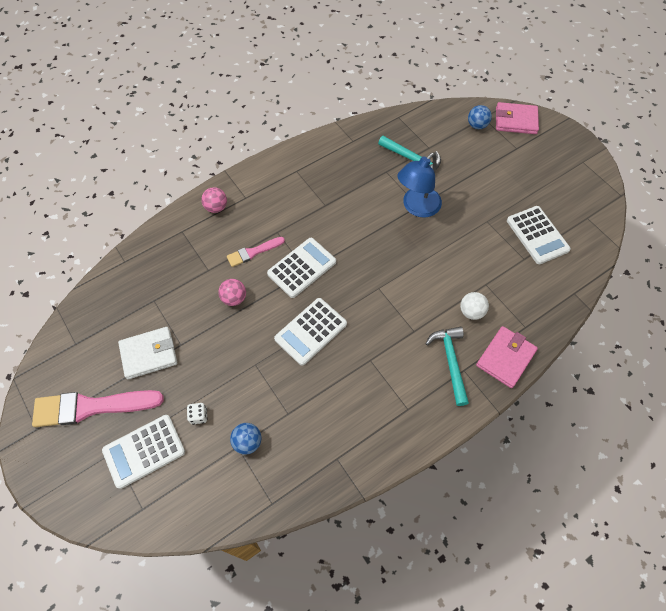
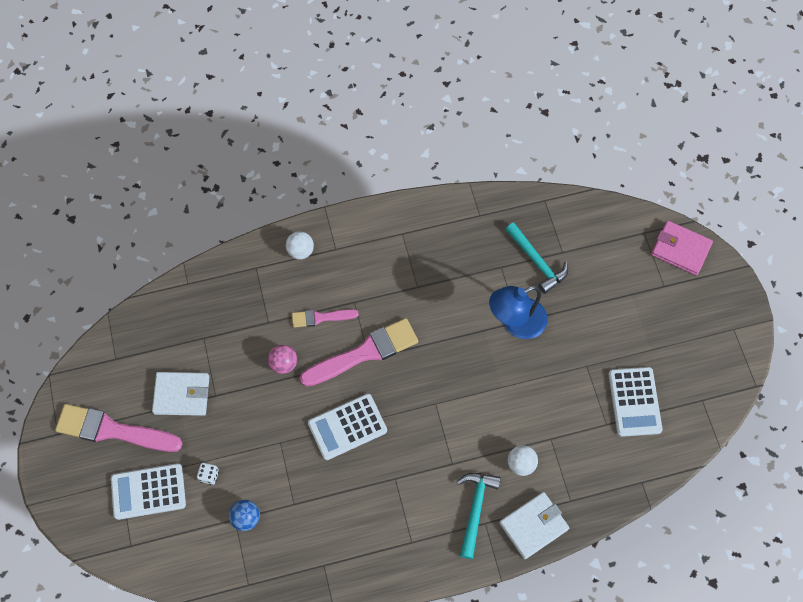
camera: 20 degrees right, 5 degrees up
(216, 207) = (300, 251): pink ball -> white ball
(302, 268) = (364, 353): white calculator -> pink brush
(477, 125) = (631, 241): blue ball -> none
(505, 358) = (533, 526): pink wallet -> white wallet

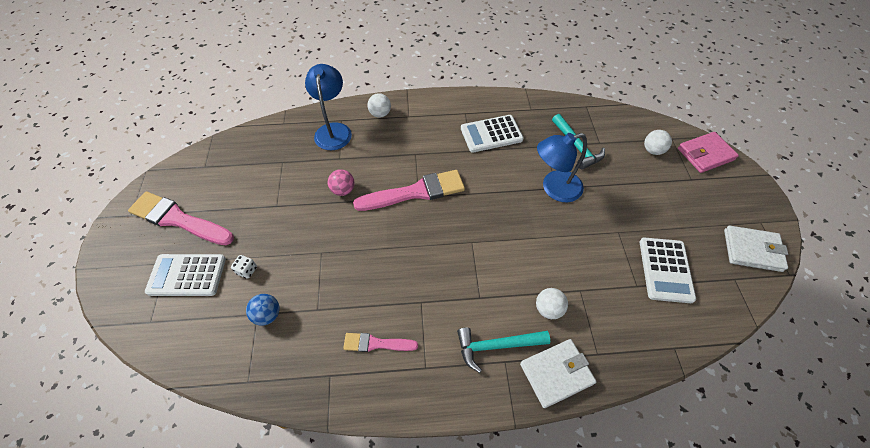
camera: 10 degrees right, 10 degrees down
(182, 395) = (248, 201): white wallet -> white wallet (752, 250)
(251, 284) = (333, 130): none -> blue lamp
(321, 317) = (384, 161): pink brush -> pink brush (376, 343)
(347, 427) = (386, 249): white calculator -> white calculator (491, 134)
(475, 509) = (496, 346): turquoise hammer -> turquoise hammer turned 120 degrees counterclockwise
(622, 253) = (652, 150): none -> white ball
(680, 249) = (705, 154): pink wallet -> pink wallet turned 60 degrees counterclockwise

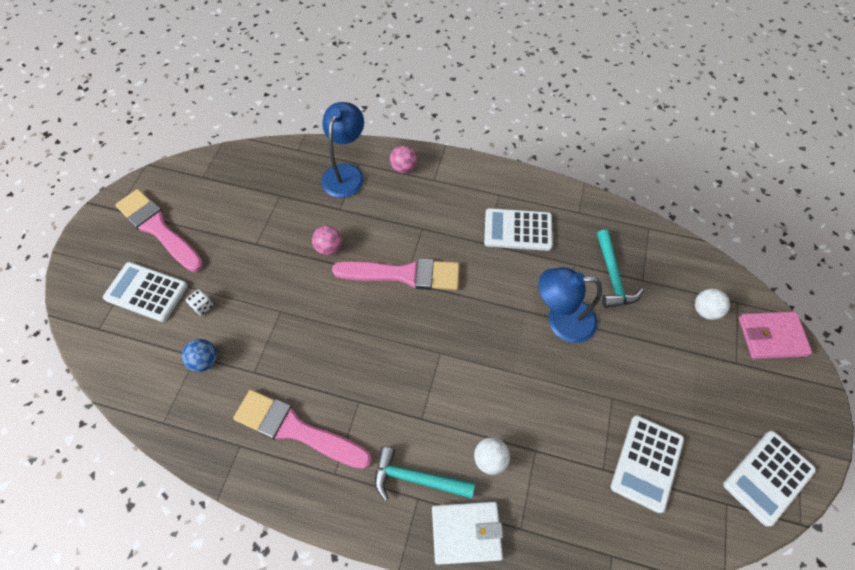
camera: 20 degrees right, 5 degrees up
(376, 343) = (296, 429): pink brush -> pink brush, size x1.83
(380, 114) = (403, 168): white ball -> pink ball
(752, 250) = (768, 477): white wallet -> white calculator

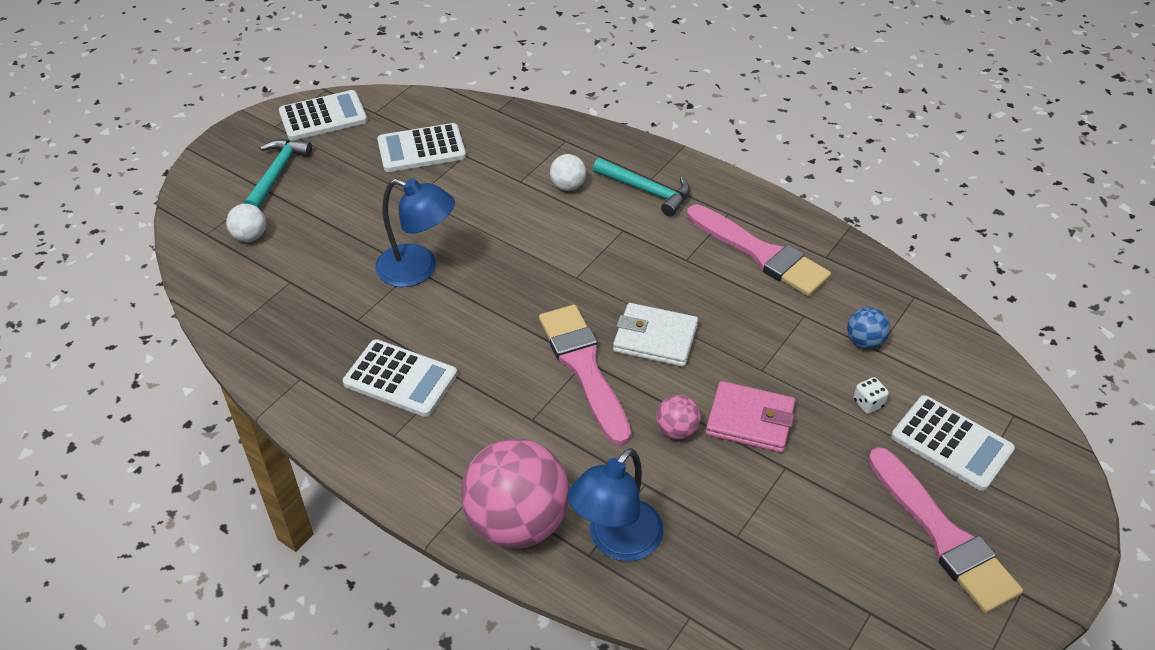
camera: 160 degrees left, 15 degrees down
(403, 168) = (517, 522): pink ball -> pink ball, size x2.25
(404, 274) = (584, 367): pink brush -> pink brush turned 45 degrees clockwise
(466, 532) = (616, 149): white wallet -> white wallet (655, 338)
(612, 276) = (322, 294): turquoise hammer -> turquoise hammer (277, 174)
(647, 463) = (421, 149): white calculator -> white calculator turned 150 degrees counterclockwise
(771, 337) = (206, 198): pink wallet -> pink wallet (750, 420)

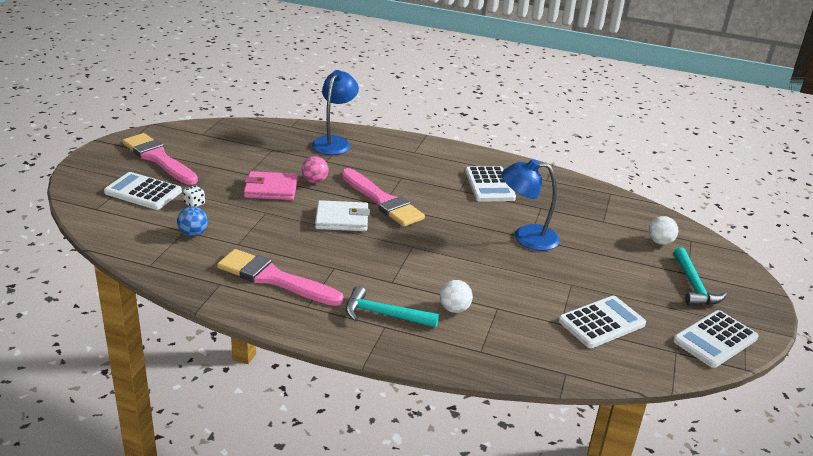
camera: 160 degrees right, 15 degrees down
(400, 379) = (489, 185): white calculator -> white calculator turned 105 degrees counterclockwise
(517, 522) = (387, 143): pink ball -> none

